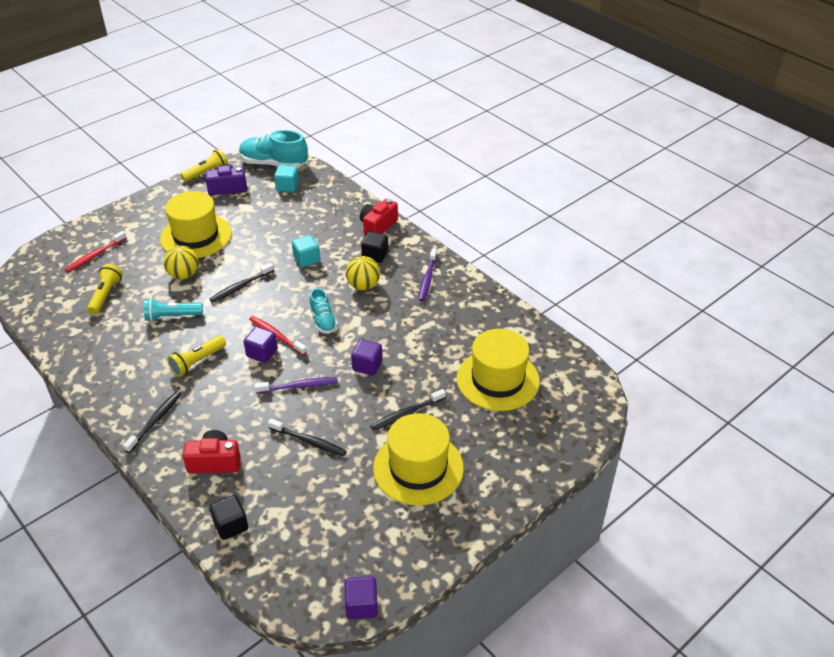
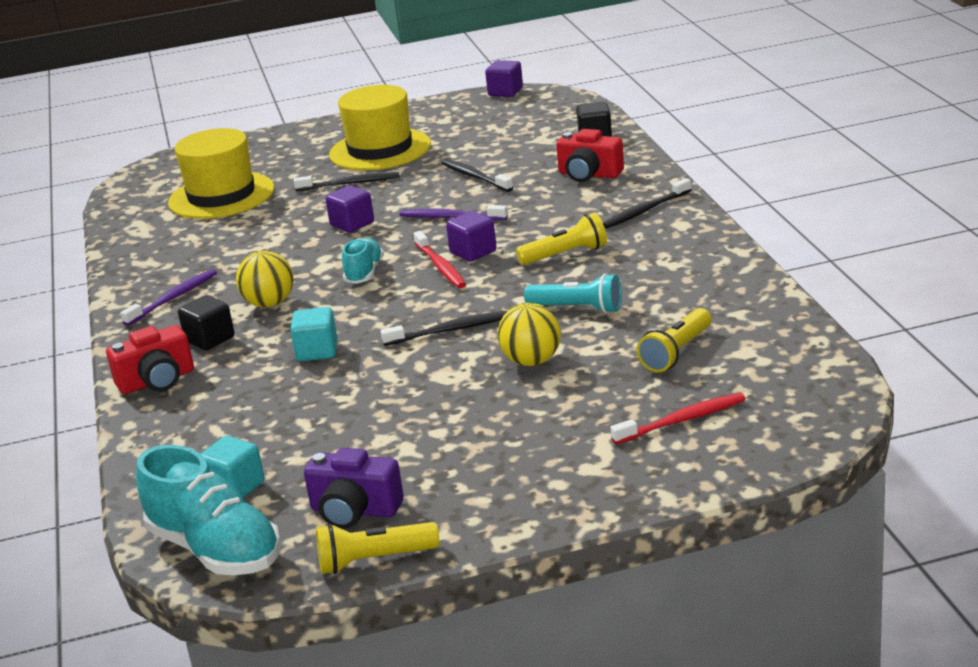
camera: 150 degrees left, 15 degrees down
(196, 236) = (476, 422): yellow hat -> none

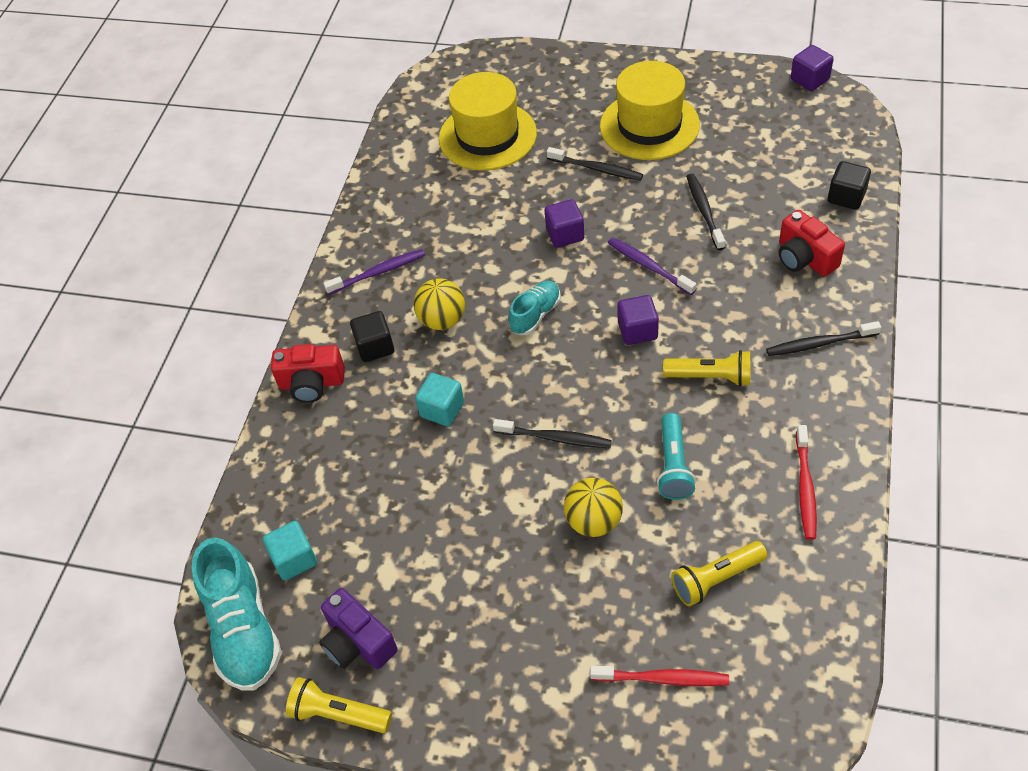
camera: 30 degrees right, 25 degrees up
(440, 266) = (599, 338): red toothbrush -> red toothbrush (805, 487)
(577, 308) = (673, 465): turquoise flashlight -> turquoise flashlight turned 45 degrees clockwise

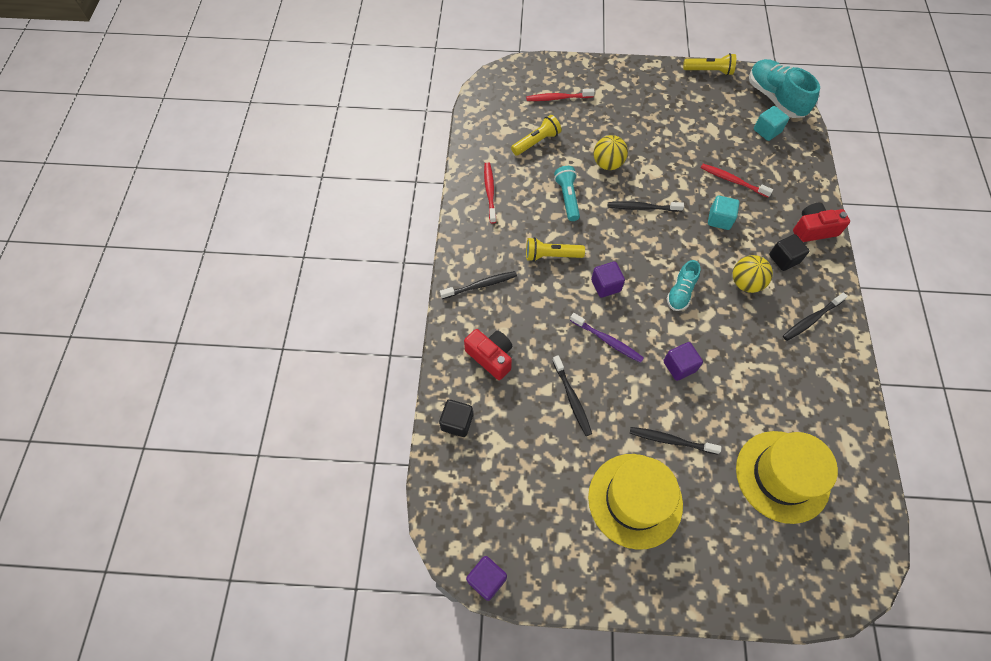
camera: 165 degrees right, 10 degrees up
(358, 642) = (713, 98): purple camera -> none
(378, 272) = (811, 319): purple toothbrush -> black toothbrush
(394, 470) = (733, 181): none -> red toothbrush

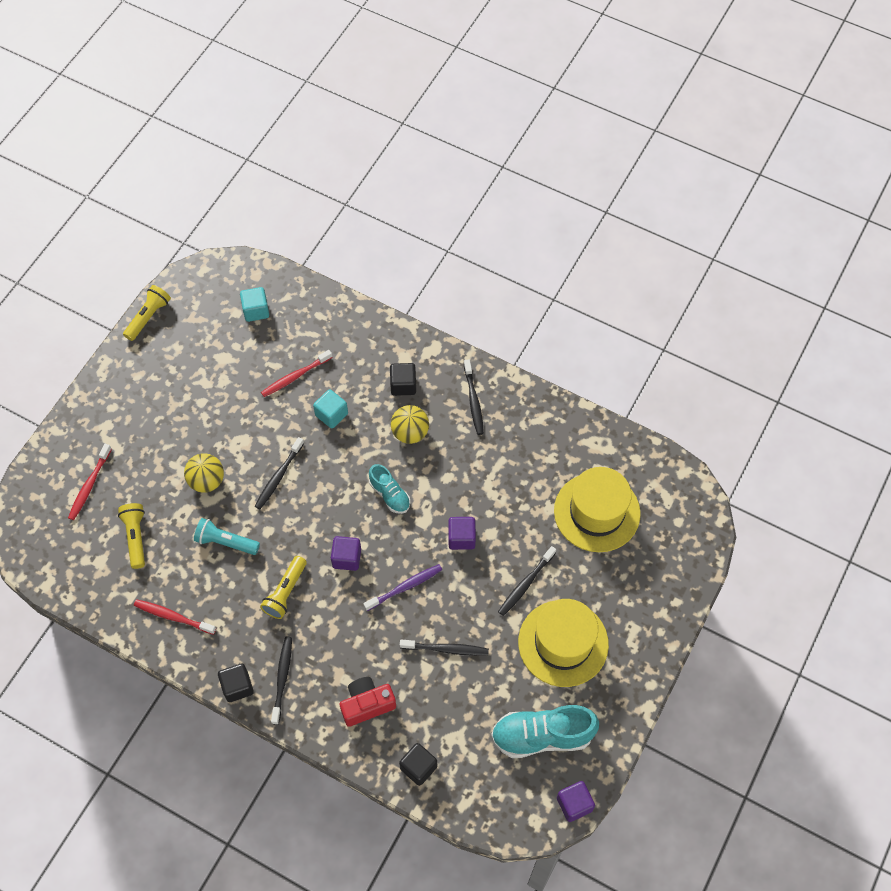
camera: 65 degrees left, 0 degrees up
(458, 258) = (237, 686): none -> black cube
(775, 98) = (221, 278): turquoise shoe -> turquoise shoe (542, 736)
(813, 230) = (387, 341): red camera -> none

